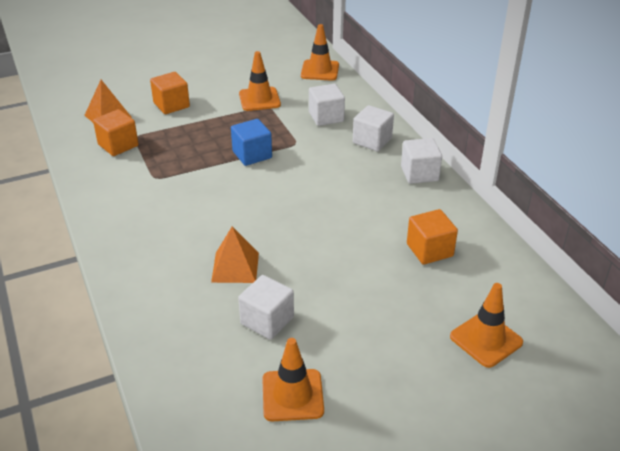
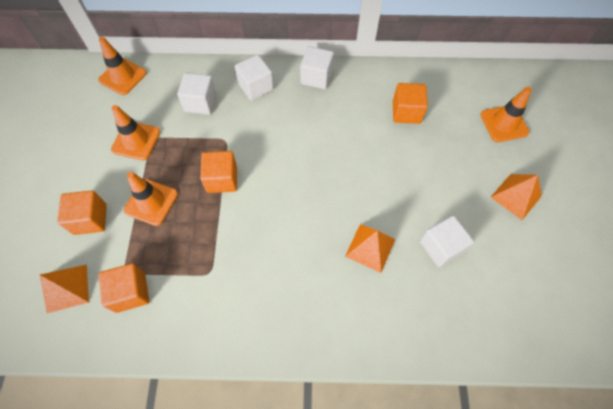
camera: 65 degrees left, 25 degrees up
(252, 155) = (222, 179): blue cube -> orange cube
(292, 395) = (521, 258): orange traffic cone -> orange traffic cone (151, 202)
(379, 373) = (515, 196): none -> orange pyramid

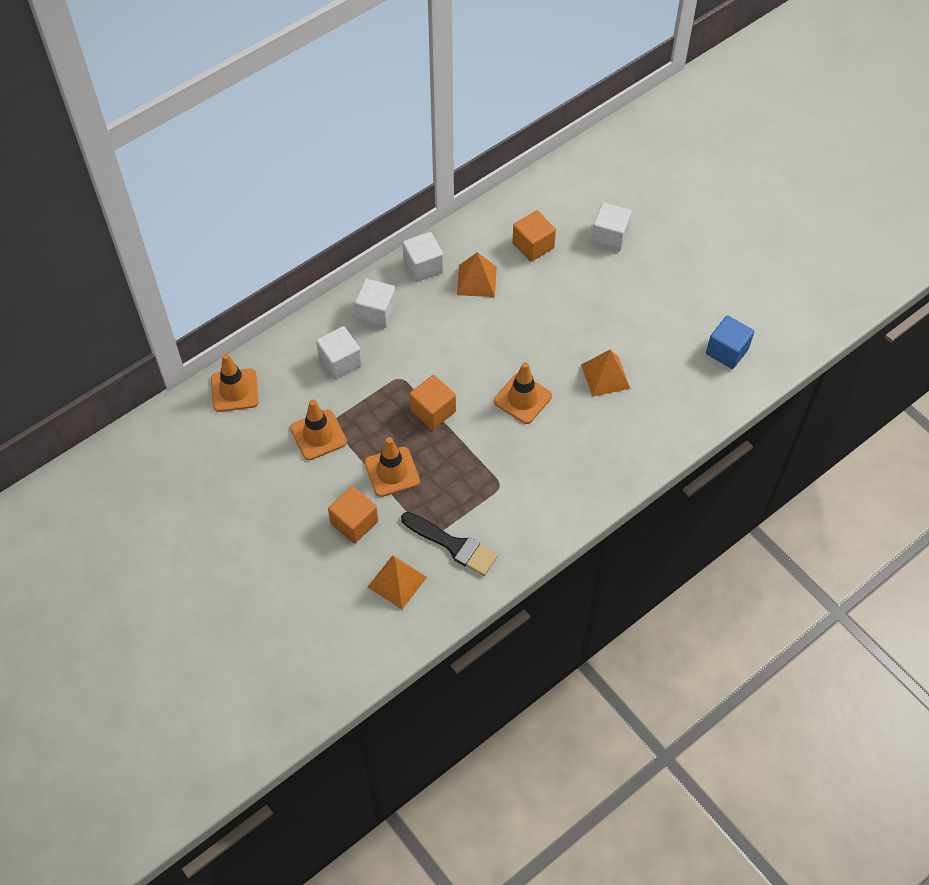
camera: 40 degrees left, 5 degrees down
(131, 292) = (453, 545): orange cube -> black brush
(441, 247) = (657, 337): white cube -> white cube (609, 236)
(493, 304) = (727, 351): none -> blue cube
(504, 123) = (621, 202): orange traffic cone -> orange traffic cone (522, 398)
(515, 196) = (679, 258): orange pyramid -> orange pyramid (476, 280)

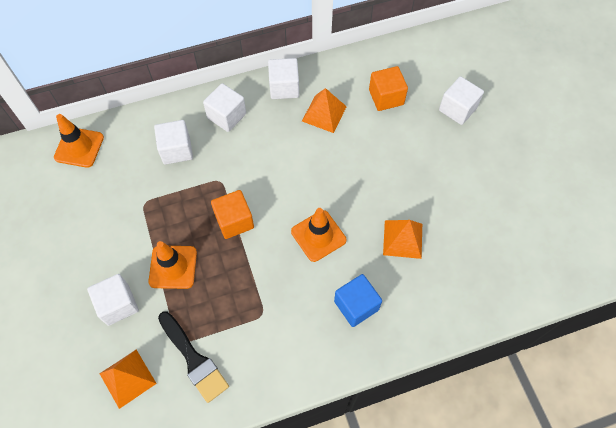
camera: 20 degrees right, 5 degrees up
(318, 435) = (127, 210): orange traffic cone -> none
(354, 522) = (118, 304): orange cube -> white cube
(727, 351) = (527, 252): blue cube -> blue cube (356, 305)

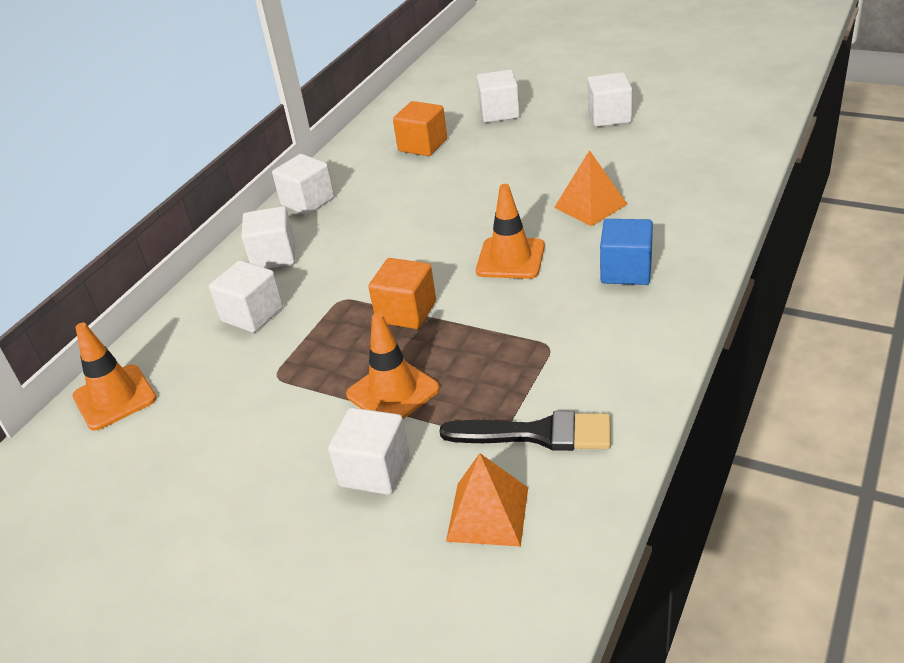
camera: 40 degrees left, 25 degrees down
(324, 113) = (379, 190): orange pyramid -> none
(509, 176) = (609, 117): none -> white cube

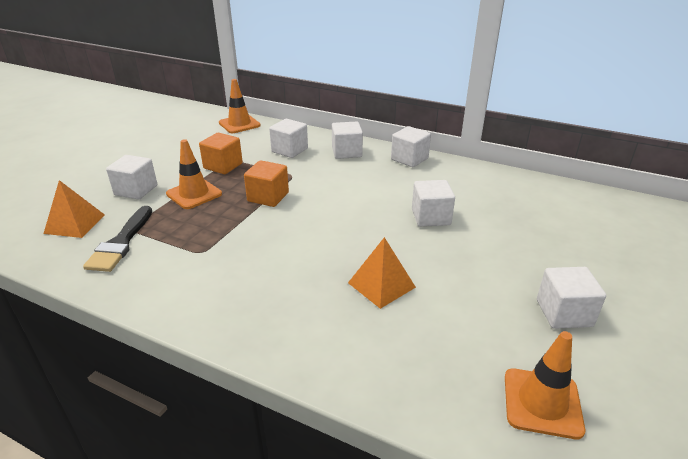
camera: 85 degrees right, 5 degrees down
(422, 145) = (491, 200): orange cube -> orange cube (223, 166)
(499, 112) = (558, 240): white cube -> white cube (431, 217)
(510, 259) = (313, 239): orange traffic cone -> orange traffic cone (542, 403)
(626, 271) = (274, 297): blue cube -> none

